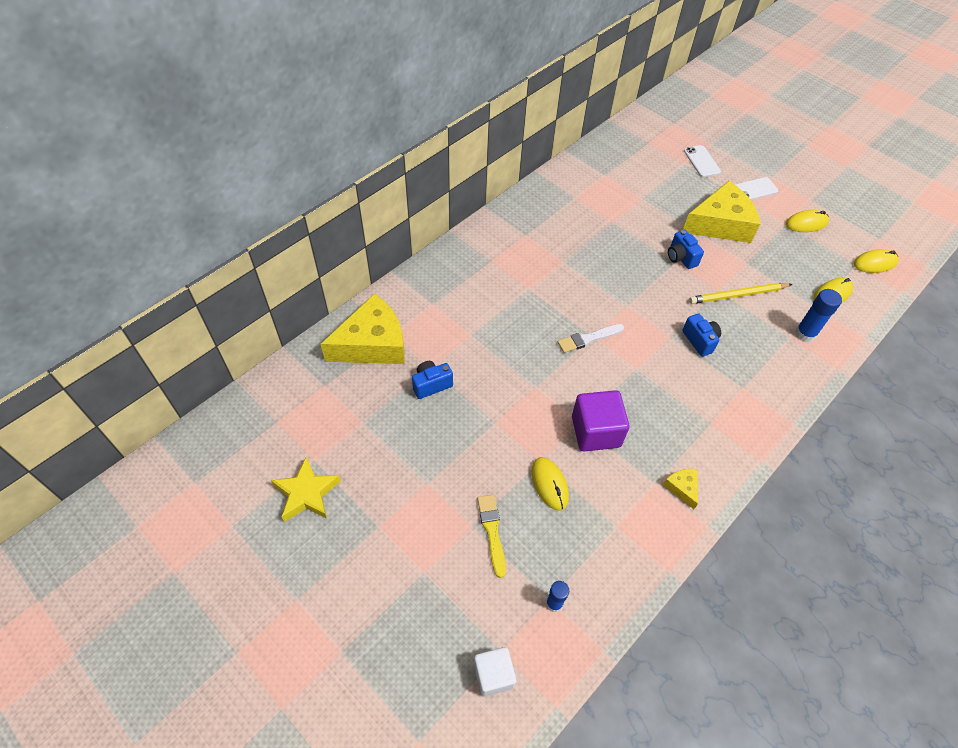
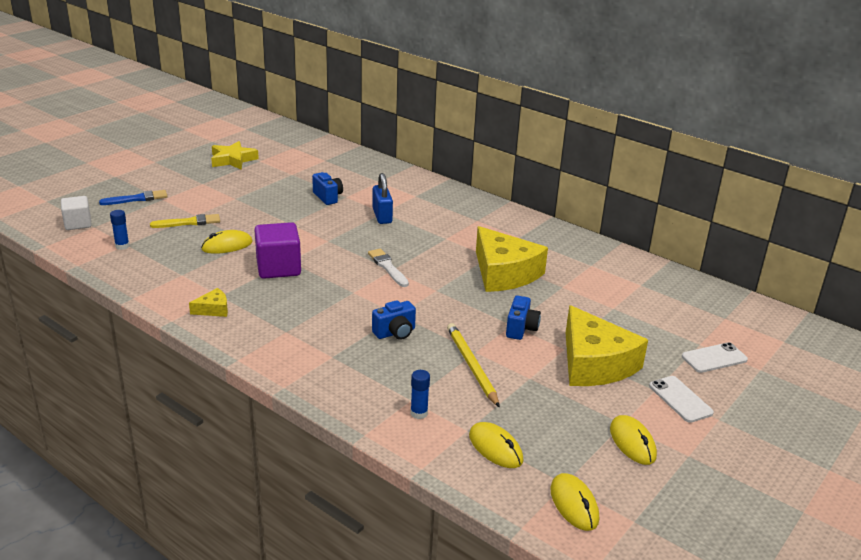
camera: 85 degrees right, 25 degrees down
(372, 344) = (367, 174): yellow cheese -> yellow cheese (504, 273)
(421, 606) = (137, 199): none -> blue brush
(480, 336) = (382, 216): none -> blue padlock
(681, 258) = (521, 329): blue camera -> blue camera turned 135 degrees clockwise
(805, 334) = (419, 413): blue glue stick -> blue glue stick, size x0.64

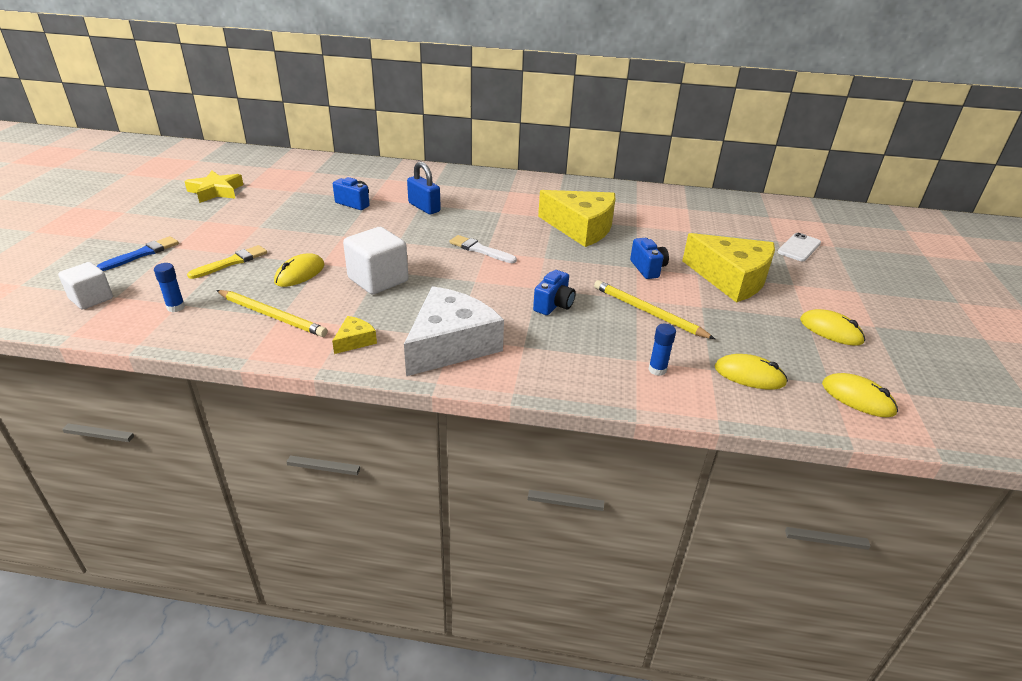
camera: 30 degrees left, 5 degrees up
(177, 272) = (272, 315): none -> yellow pencil
(278, 268) = (378, 280): purple cube -> white cube
(278, 336) = (450, 344): none -> white cheese
(680, 399) = (817, 285): white phone -> none

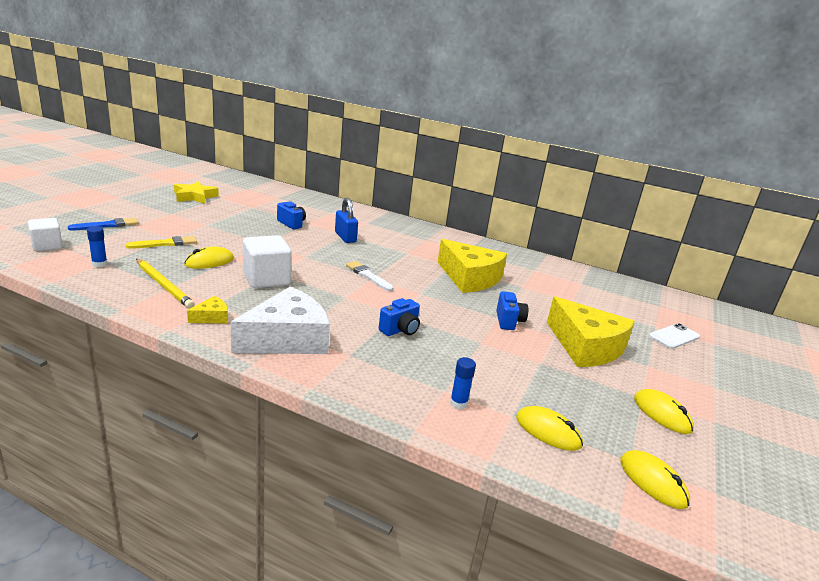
camera: 15 degrees right, 10 degrees down
(648, 312) = (484, 355): yellow pencil -> none

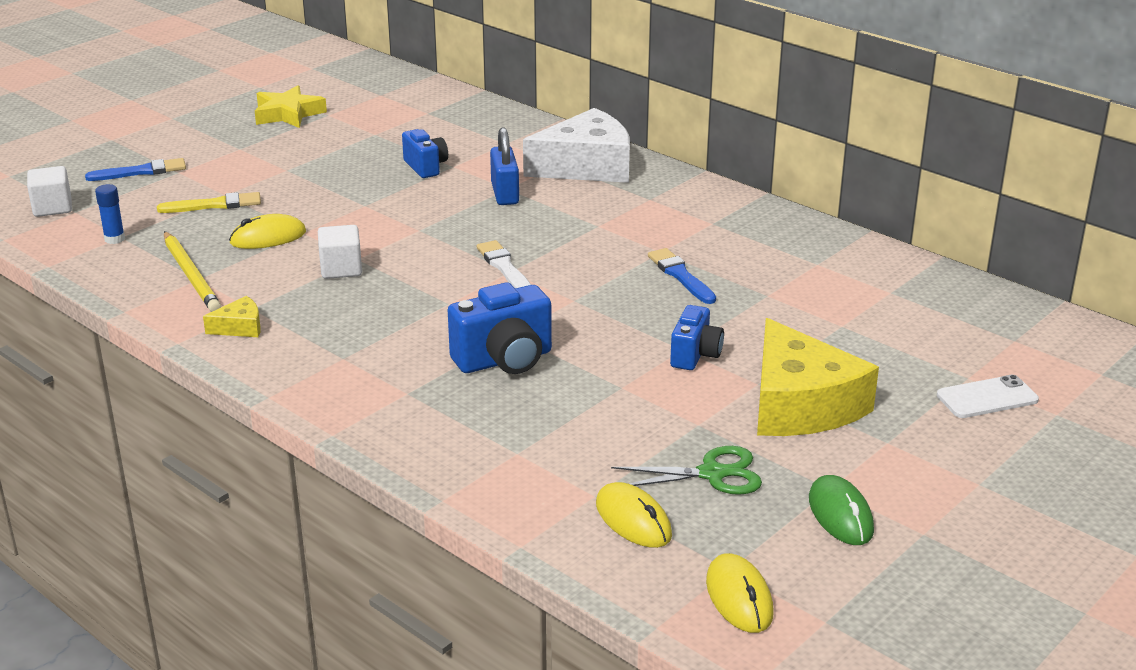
camera: 20 degrees right, 5 degrees up
(266, 279) = (341, 269): white cube -> white cube, size x0.65
(287, 338) = (330, 364): white cheese -> white cheese (586, 166)
(400, 330) = (504, 360): blue camera -> blue camera, size x1.57
(458, 403) = (526, 472): blue glue stick -> none
(469, 278) = (680, 275): yellow cheese -> blue brush
(571, 394) = (712, 474): none -> green scissors
(662, 414) = (840, 515): yellow mouse -> green mouse

